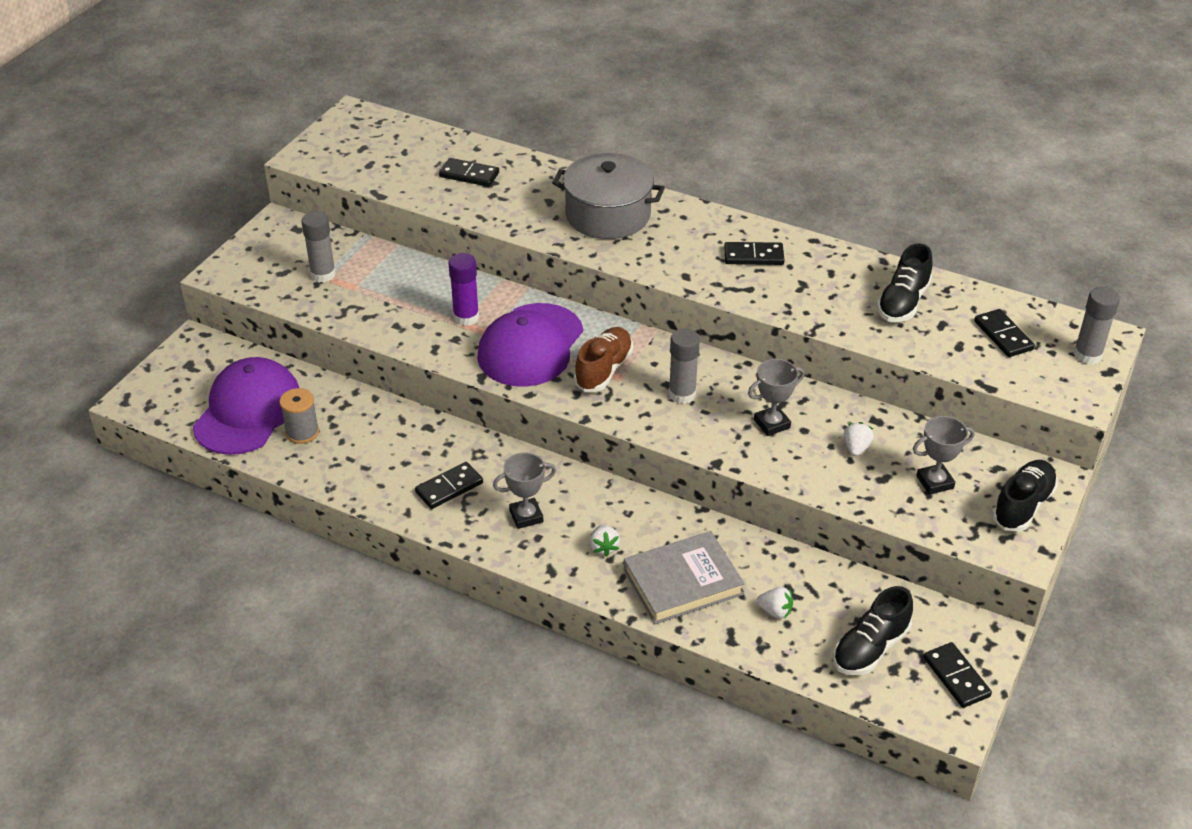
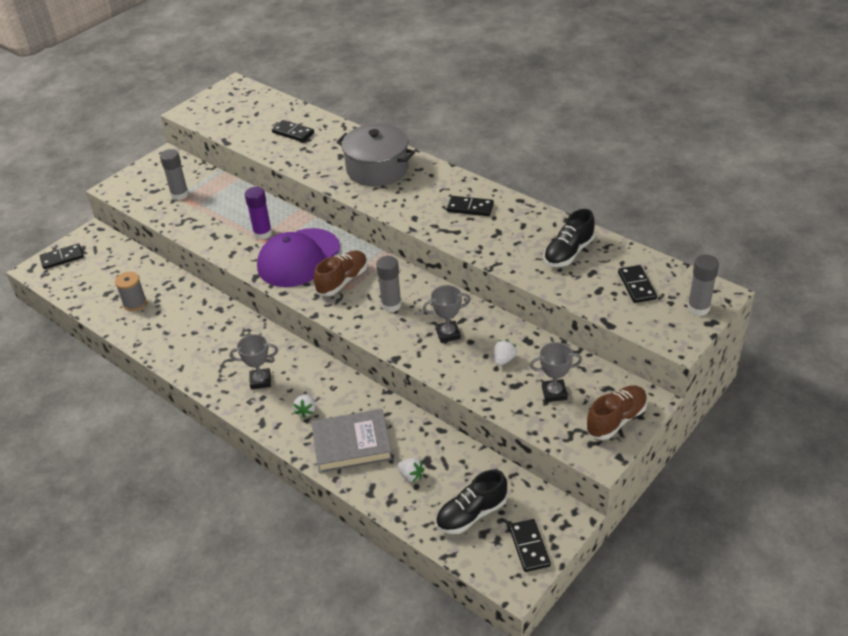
camera: 15 degrees right, 0 degrees up
(248, 411) = (105, 284): purple cap -> none
(449, 487) = (216, 354): black domino -> black domino (62, 258)
(1022, 506) = (616, 420): black shoe -> brown shoe

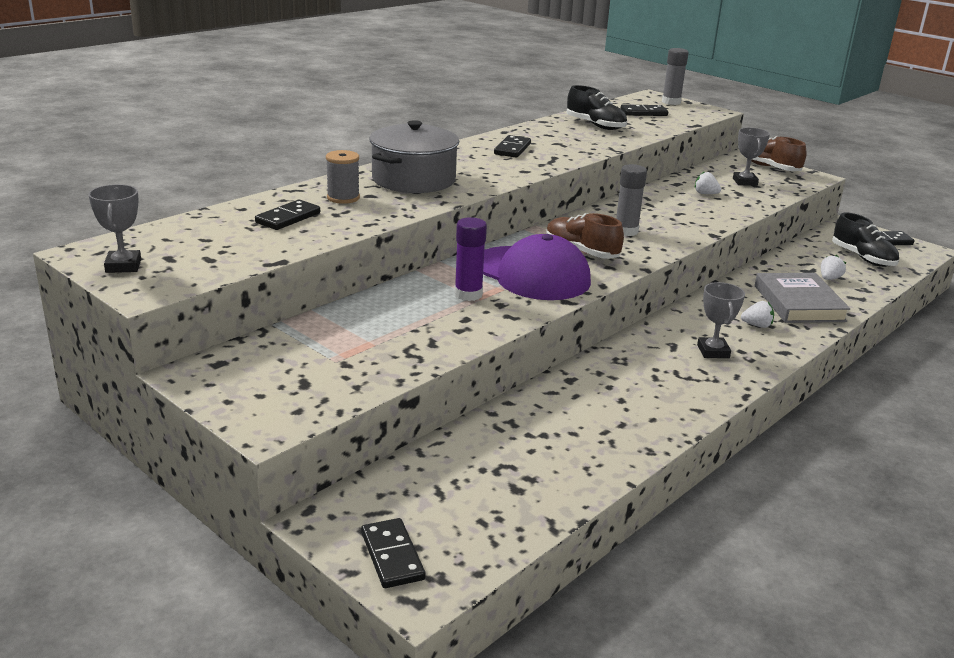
camera: 90 degrees left, 15 degrees down
(134, 303) = (548, 456): grey spool -> grey spool (343, 198)
(179, 194) = (331, 358): grey glue stick -> none
(448, 334) = (672, 211): grey trophy -> grey trophy (123, 266)

